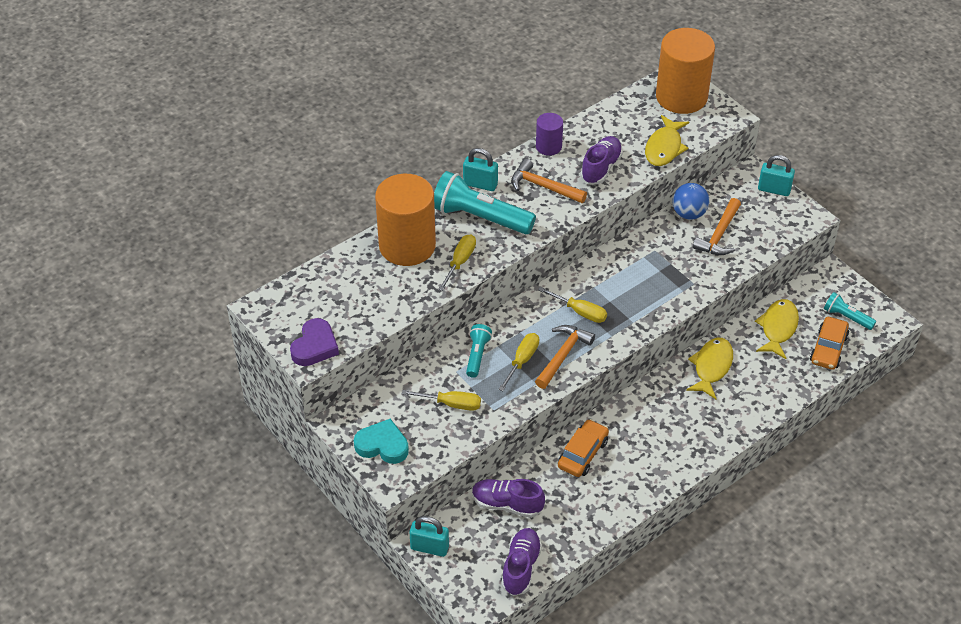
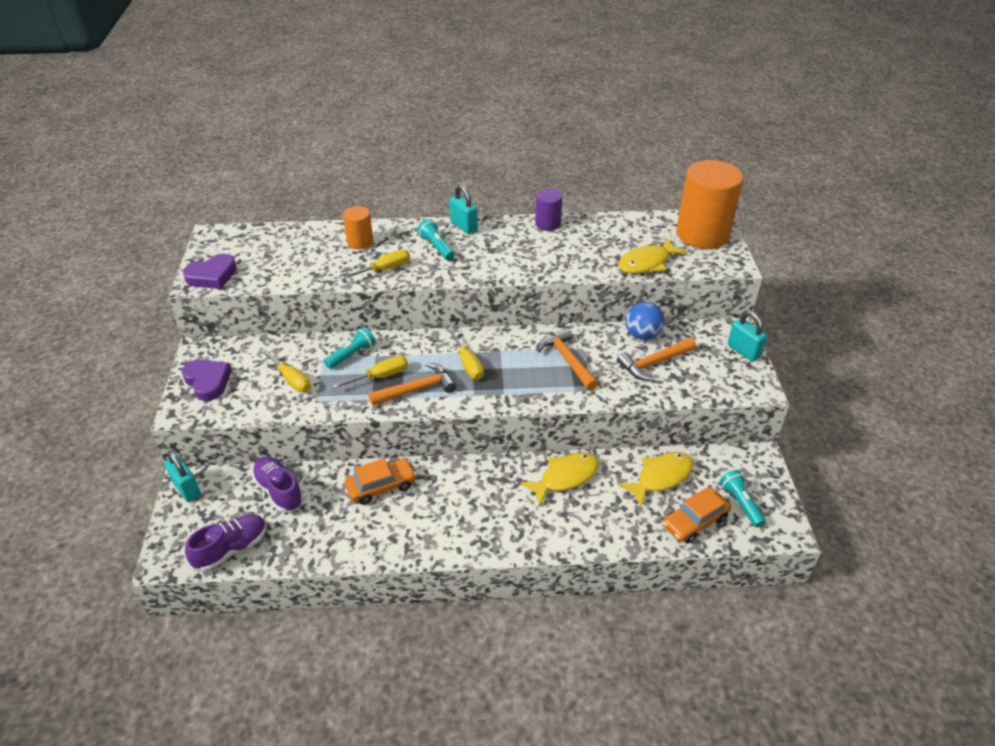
camera: 35 degrees right, 5 degrees down
(382, 445) = (208, 381): turquoise heart -> purple heart
(407, 246) = (360, 242): orange cylinder -> orange cylinder, size x0.49
(479, 217) = (436, 247): turquoise flashlight -> turquoise flashlight, size x0.52
(543, 186) = (511, 247): orange hammer -> orange hammer (567, 360)
(601, 168) = (574, 255): purple shoe -> none

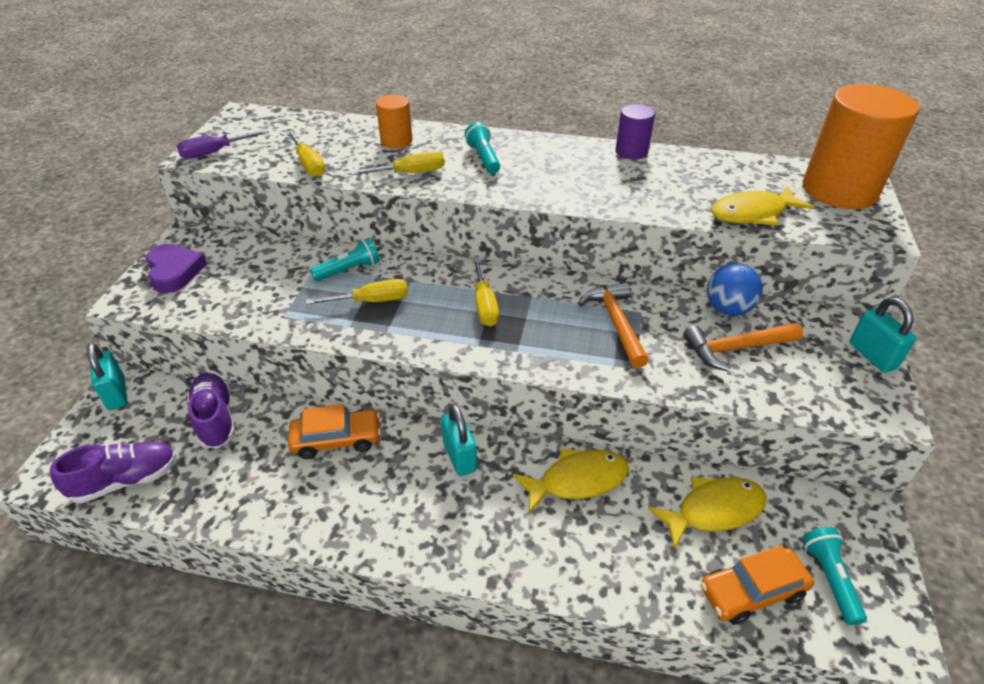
camera: 15 degrees right, 0 degrees up
(212, 276) = (215, 152): purple heart -> purple screwdriver
(291, 379) = (266, 285): yellow screwdriver -> yellow screwdriver (308, 164)
(417, 389) = (409, 324): orange hammer -> none
(464, 226) = (526, 141): turquoise padlock -> turquoise padlock (459, 456)

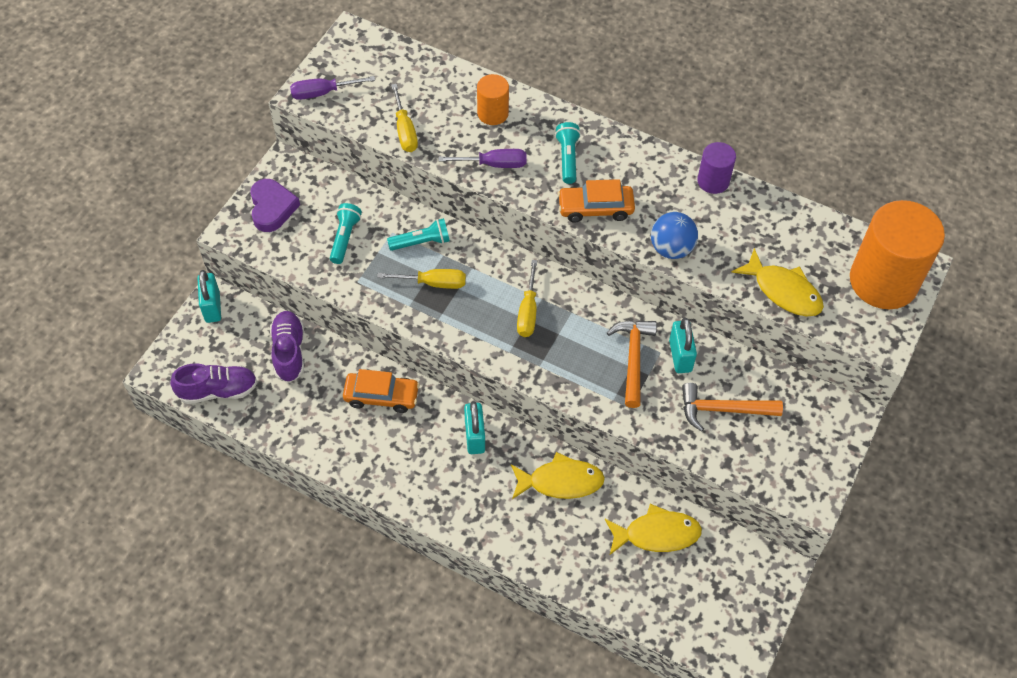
camera: 15 degrees right, 15 degrees up
(410, 173) = (493, 164): yellow screwdriver -> purple screwdriver
(728, 309) = (738, 368): blue ball -> blue ball (671, 248)
(752, 213) = (783, 291): yellow fish -> yellow fish turned 135 degrees counterclockwise
(752, 591) = (653, 599): orange car -> orange car (595, 208)
(829, 578) = (716, 606): turquoise flashlight -> turquoise flashlight (345, 237)
(872, 355) = (835, 446): turquoise padlock -> turquoise padlock (680, 356)

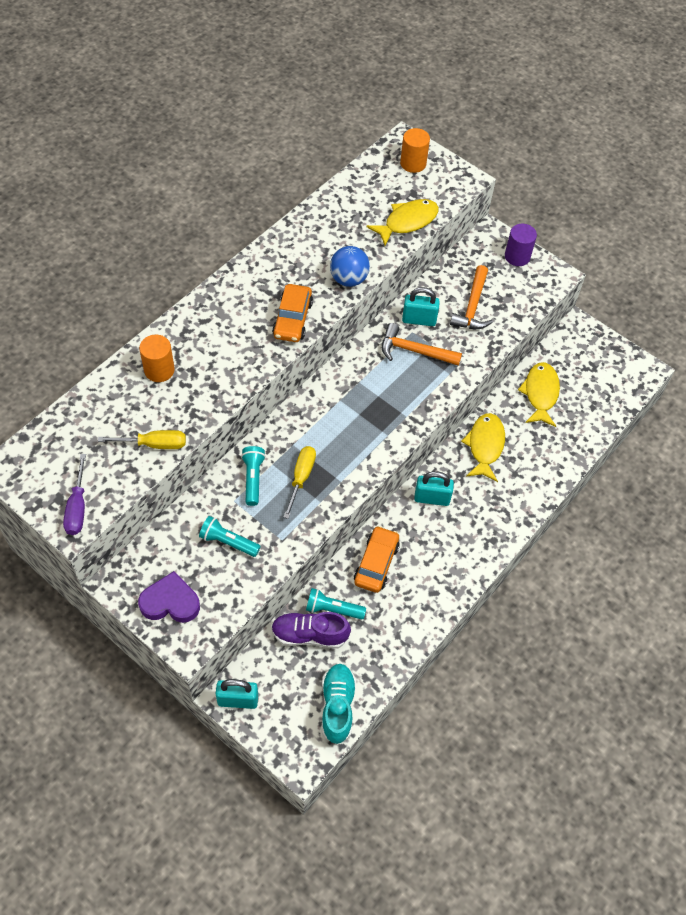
camera: 80 degrees left, 0 degrees up
(218, 390) = (337, 706): purple shoe -> turquoise shoe
(493, 164) = (220, 382): purple screwdriver -> none
(528, 311) = (350, 412): yellow screwdriver -> none
(567, 158) = (231, 326): turquoise flashlight -> turquoise flashlight (332, 609)
(713, 181) = (289, 235): purple cylinder -> purple cylinder (517, 256)
(883, 281) = (413, 163): orange cylinder -> orange cylinder, size x0.49

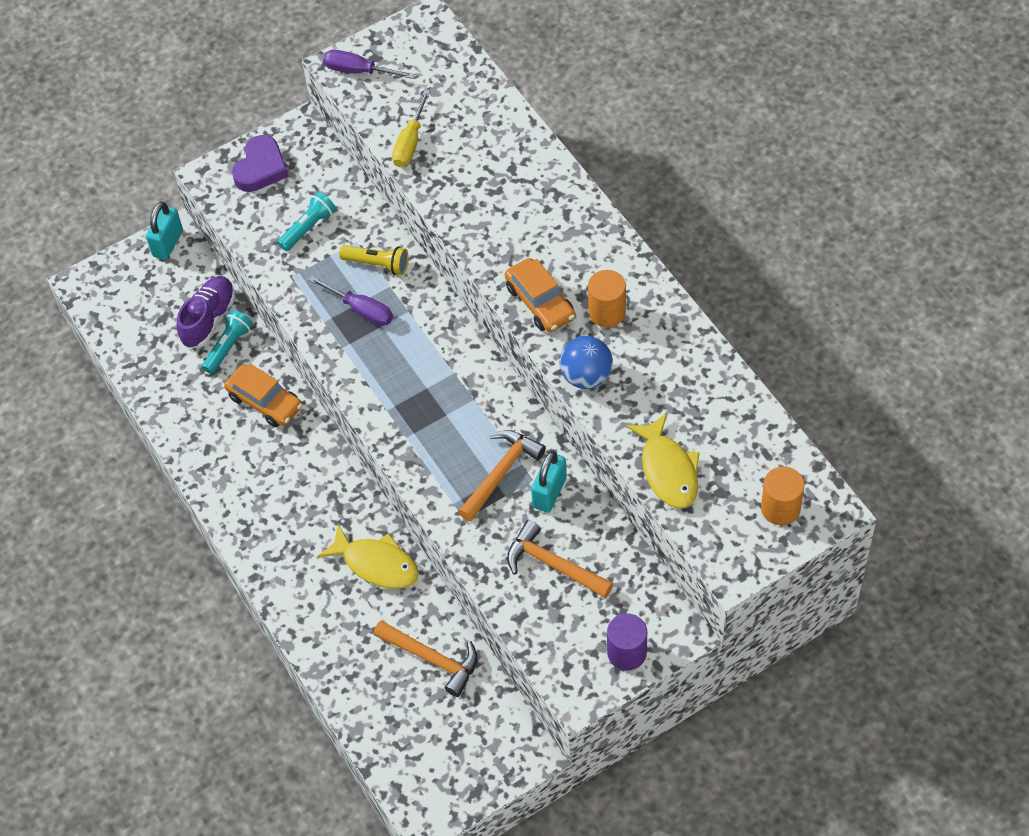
camera: 115 degrees right, 0 degrees up
(159, 370) = (508, 161): orange cylinder -> orange cylinder (607, 312)
(253, 478) = (377, 264): turquoise flashlight -> yellow flashlight
(292, 319) = (540, 302): orange car -> orange car turned 150 degrees counterclockwise
(301, 478) = (361, 310): yellow screwdriver -> purple screwdriver
(337, 706) = (123, 326): turquoise shoe -> none
(432, 498) = (325, 482): turquoise padlock -> none
(540, 393) = (432, 659): yellow fish -> orange hammer

